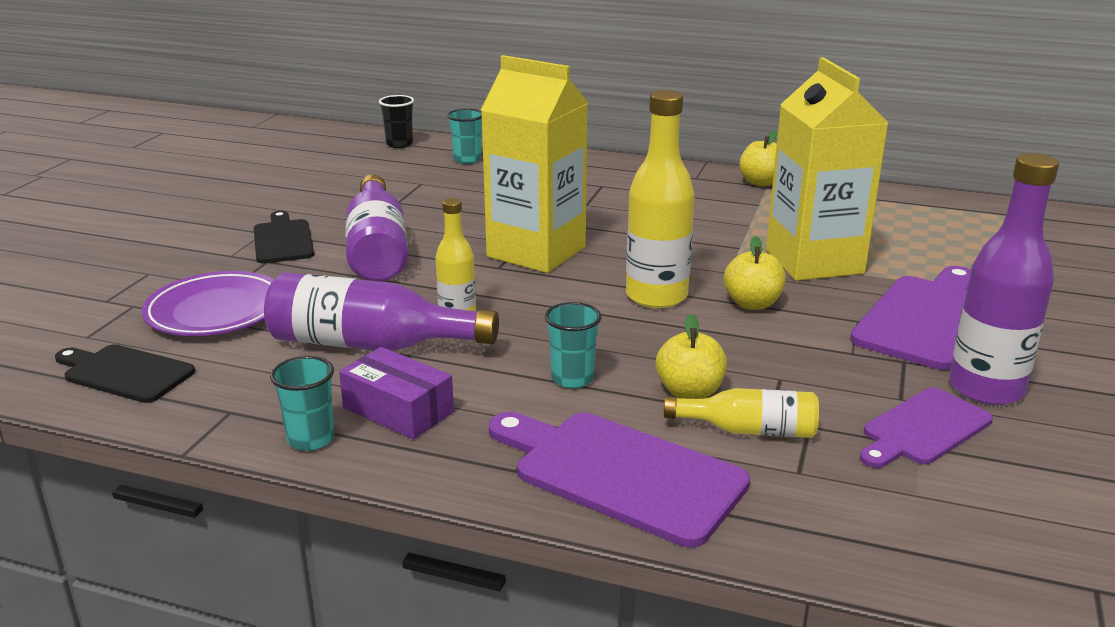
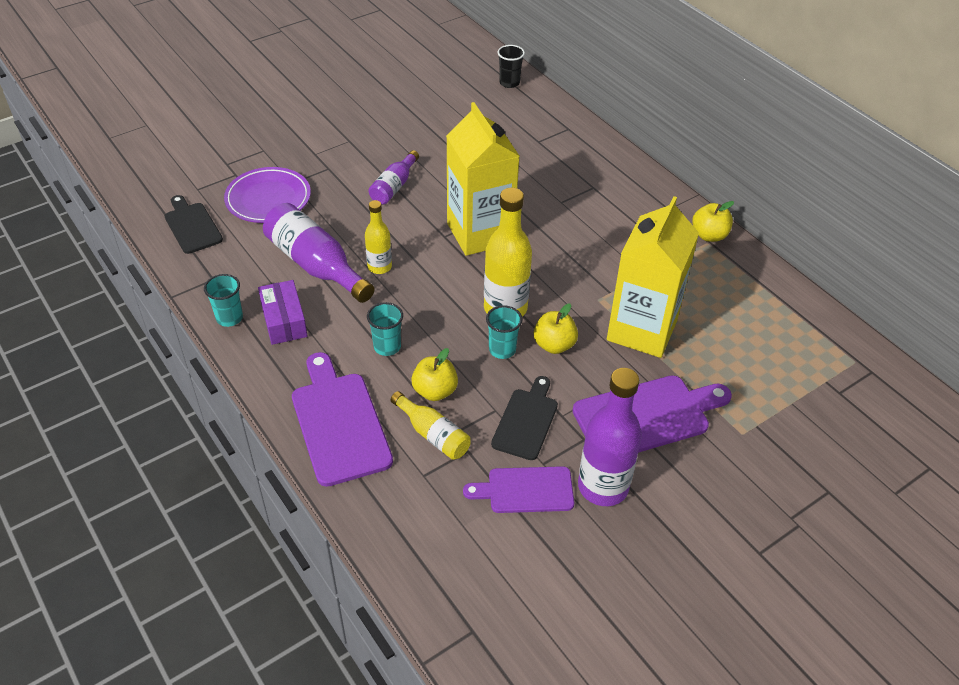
camera: 35 degrees right, 20 degrees up
(283, 240) = (352, 153): black cutting board -> black cutting board (526, 421)
(377, 250) = (394, 187): purple bottle -> purple bottle, size x0.58
(467, 160) = (535, 119): turquoise cup -> turquoise cup (502, 350)

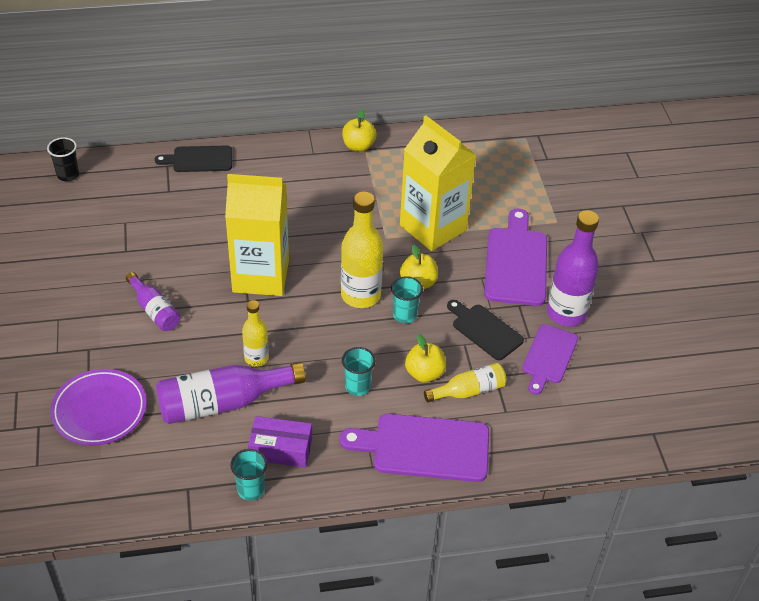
camera: 65 degrees left, 0 degrees up
(192, 226) = (94, 485): black cutting board -> black cutting board (199, 159)

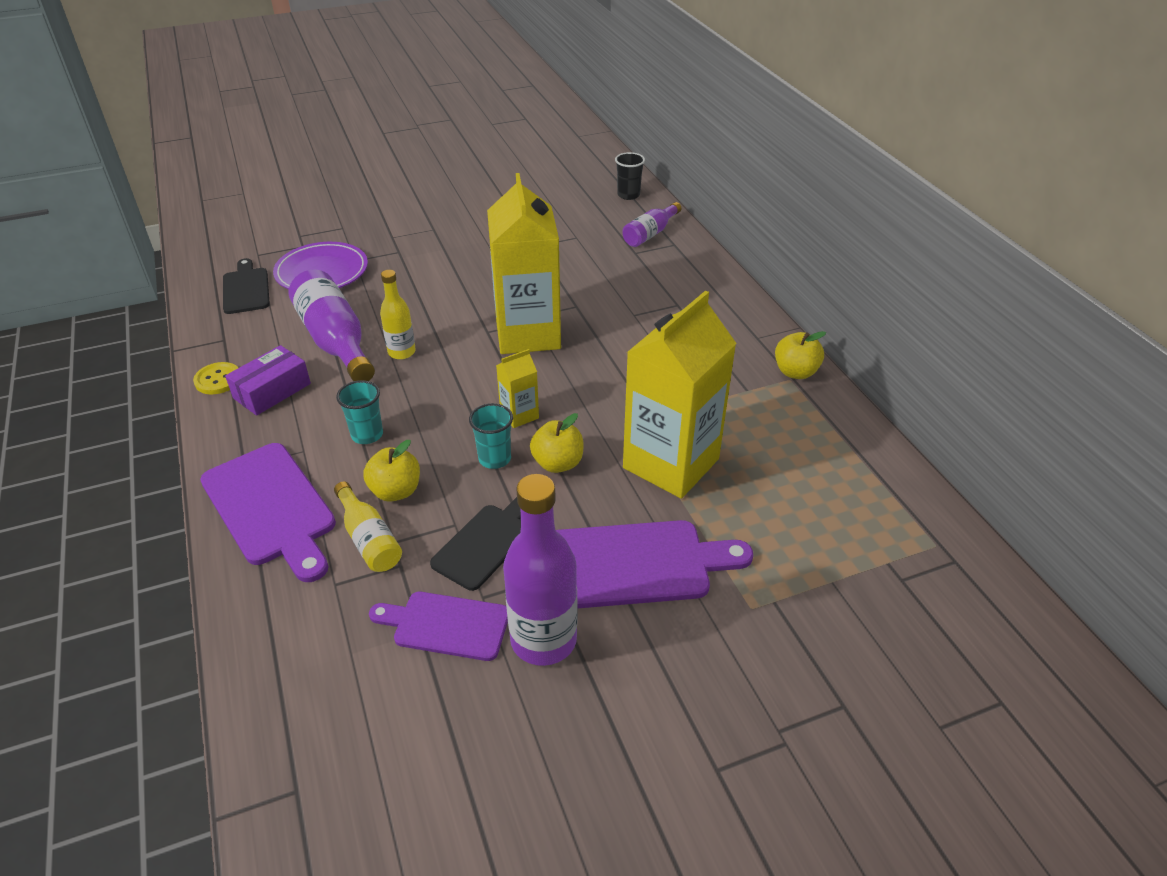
camera: 80 degrees right, 5 degrees down
(154, 310) = (457, 277): purple bottle -> purple bottle (650, 234)
(199, 159) = (695, 261): black cutting board -> black cutting board (246, 289)
(251, 490) = (218, 380): turquoise cup -> yellow button
(281, 449) = (272, 391): purple box -> purple box turned 45 degrees clockwise
(360, 295) = (519, 415): yellow bottle -> yellow carton
(424, 448) = (271, 507): purple cutting board -> purple cutting board turned 150 degrees clockwise

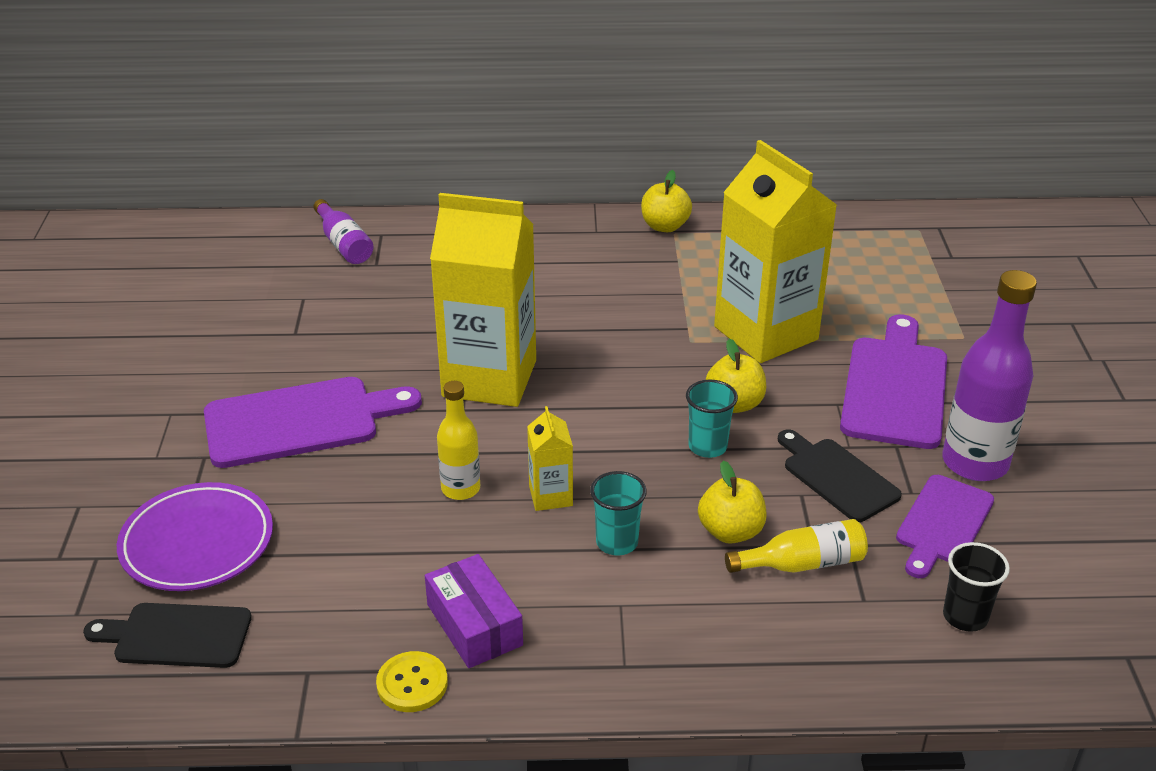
camera: 70 degrees left, 5 degrees down
(271, 507) = (718, 644): purple cutting board -> purple cutting board (300, 421)
(336, 341) = (394, 548): purple bottle -> none
(519, 415) = (640, 415): yellow carton -> yellow carton (550, 496)
(628, 195) = (238, 237): black cup -> black cup (965, 616)

